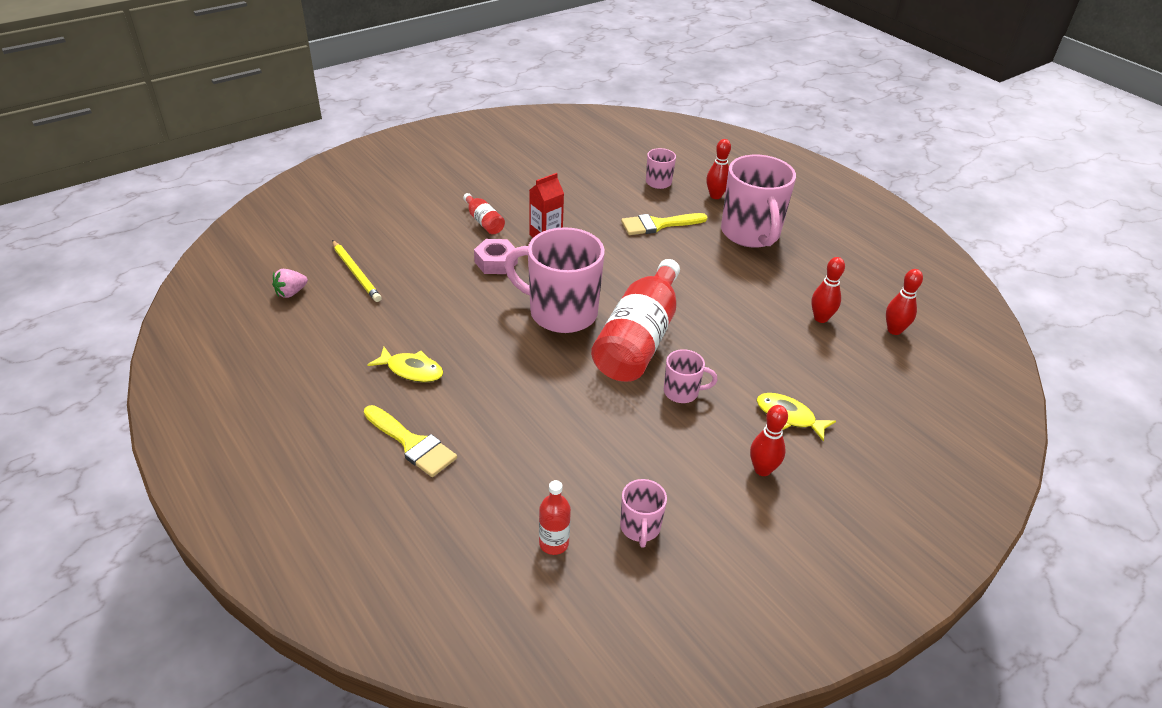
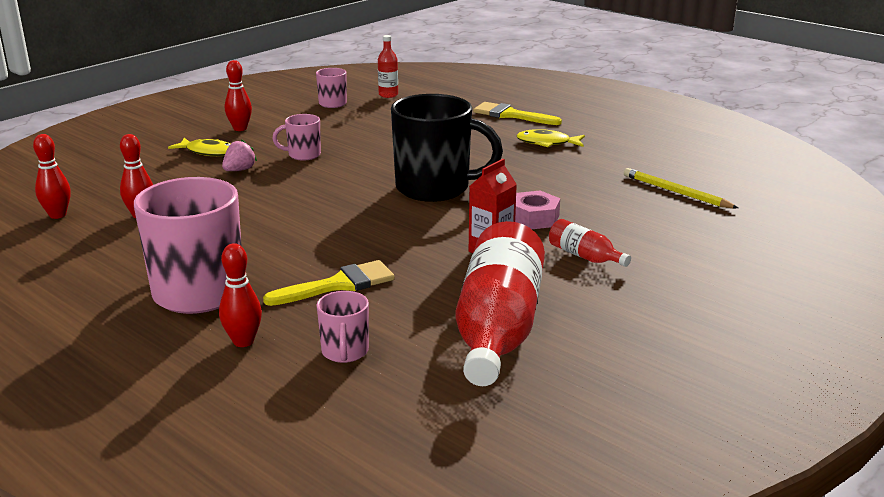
camera: 170 degrees right, 15 degrees down
(291, 293) = (717, 172): pink strawberry -> pink strawberry (239, 170)
(561, 313) = (435, 188): pink mug -> black mug
(639, 339) = (348, 180): red bottle -> red bottle (497, 328)

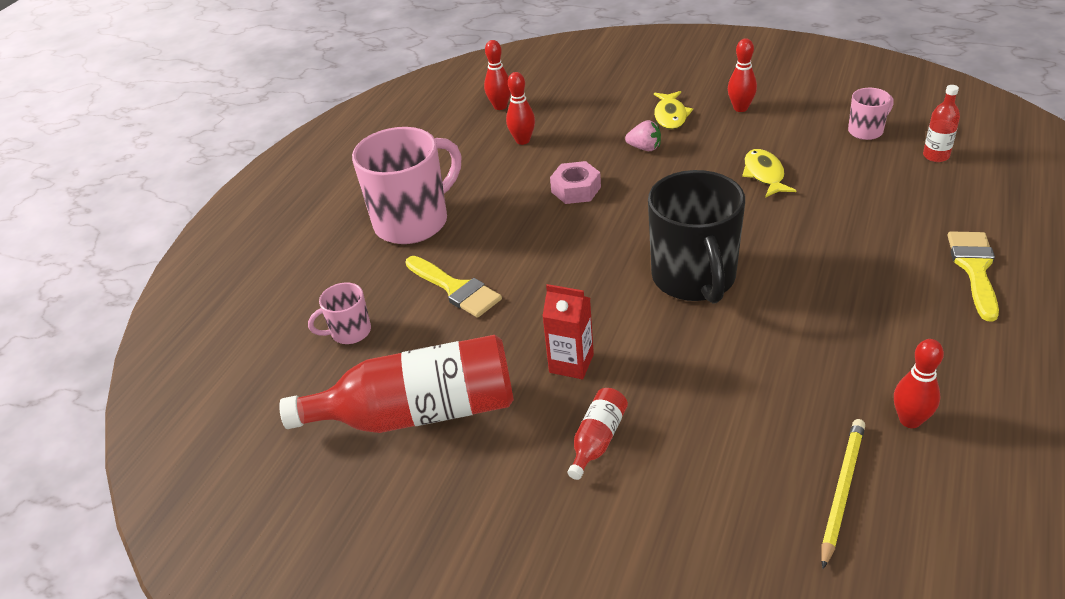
camera: 75 degrees right, 15 degrees up
(243, 341) = (348, 274): red bowling pin -> red bowling pin (910, 420)
(303, 155) = (709, 167): pink mug -> none
(534, 218) = (669, 374): pink nut -> pink nut (576, 189)
(547, 143) = (906, 326): yellow fish -> yellow fish (764, 174)

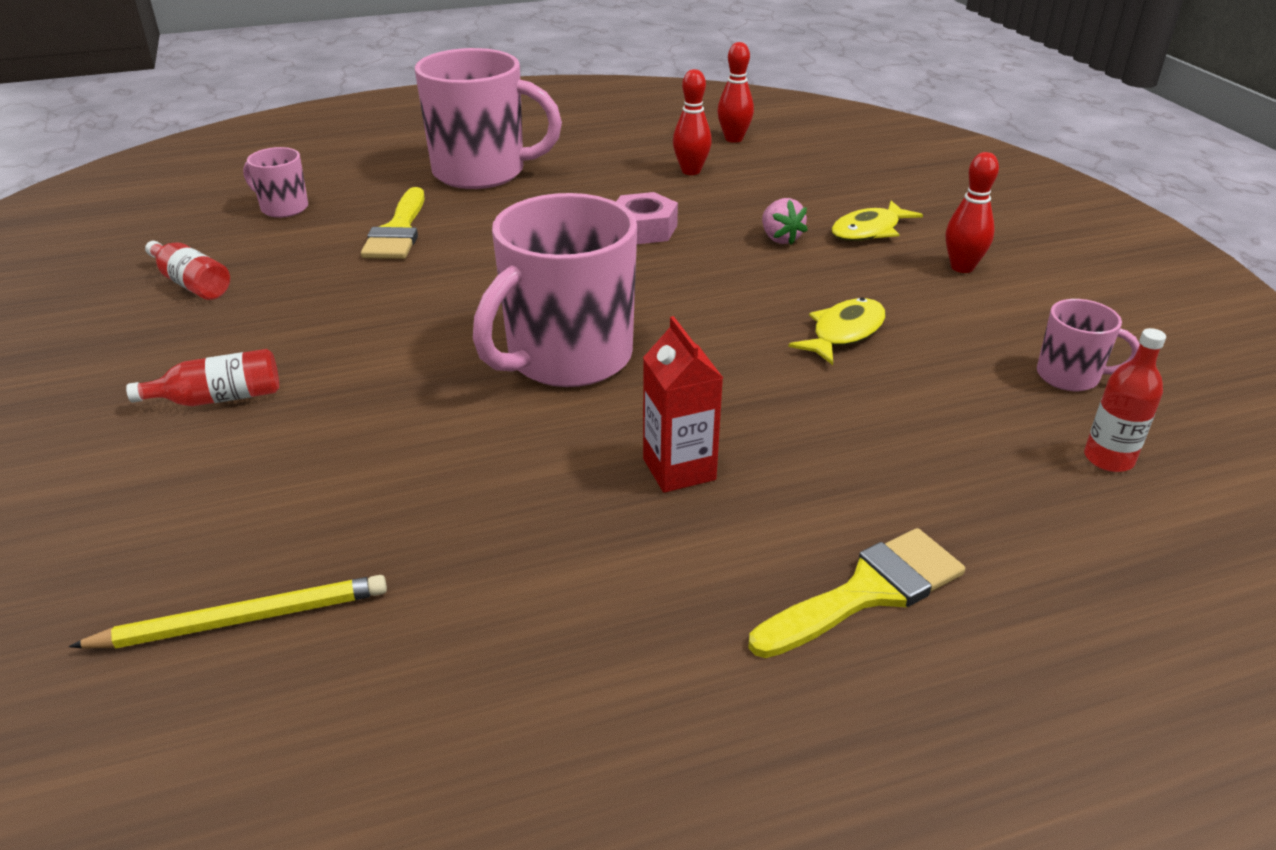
camera: 45 degrees right, 5 degrees down
(419, 412) = (192, 283): red bottle -> red bottle, size x0.44
(571, 363) = (336, 336): red carton -> red carton (679, 469)
(694, 278) = (567, 358): black mug -> pink mug
(910, 420) = (437, 638): red bowling pin -> none

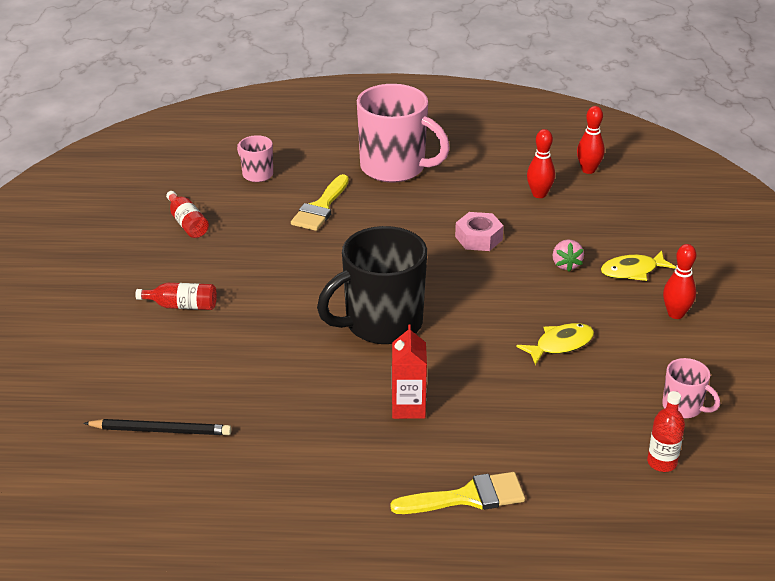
camera: 20 degrees right, 0 degrees up
(242, 619) = (161, 430): yellow pencil -> black pencil
(567, 358) = (381, 323): pink mug -> black mug

